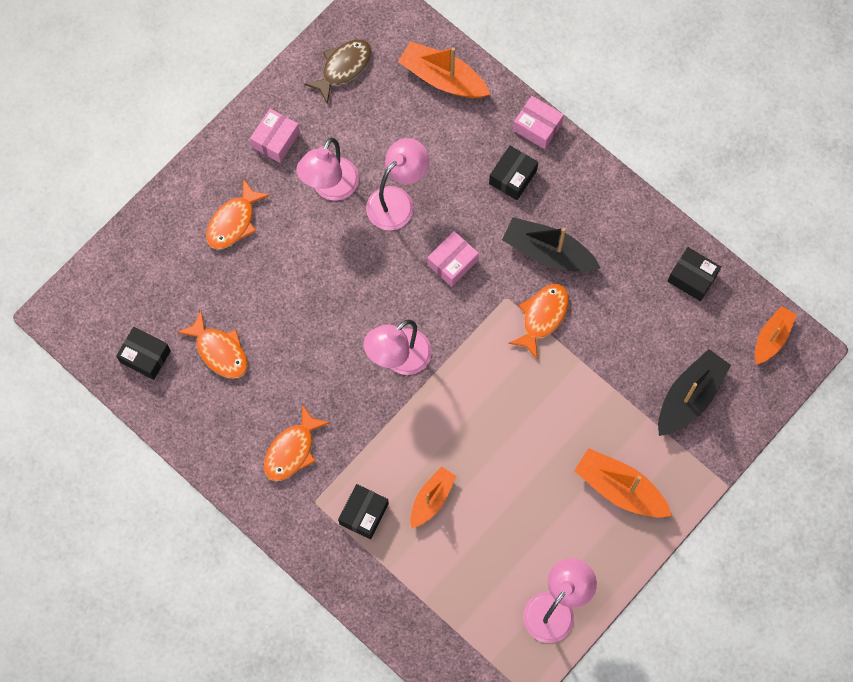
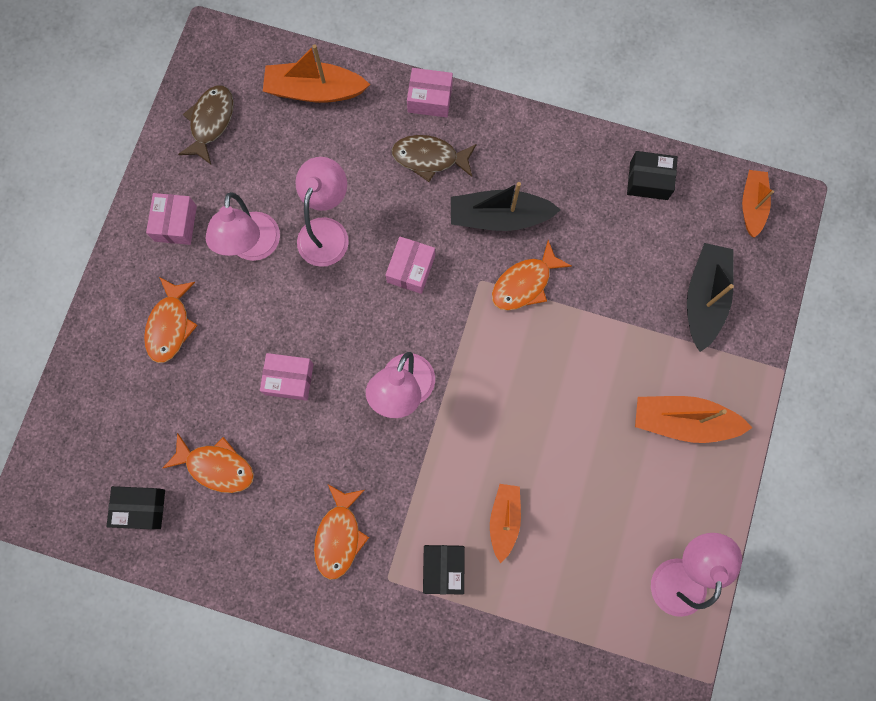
camera: 25 degrees left, 5 degrees up
(310, 308) = (289, 379): none -> pink box
(513, 177) = (429, 158): black box -> brown fish
(542, 317) = (524, 283): orange fish -> orange fish turned 135 degrees counterclockwise

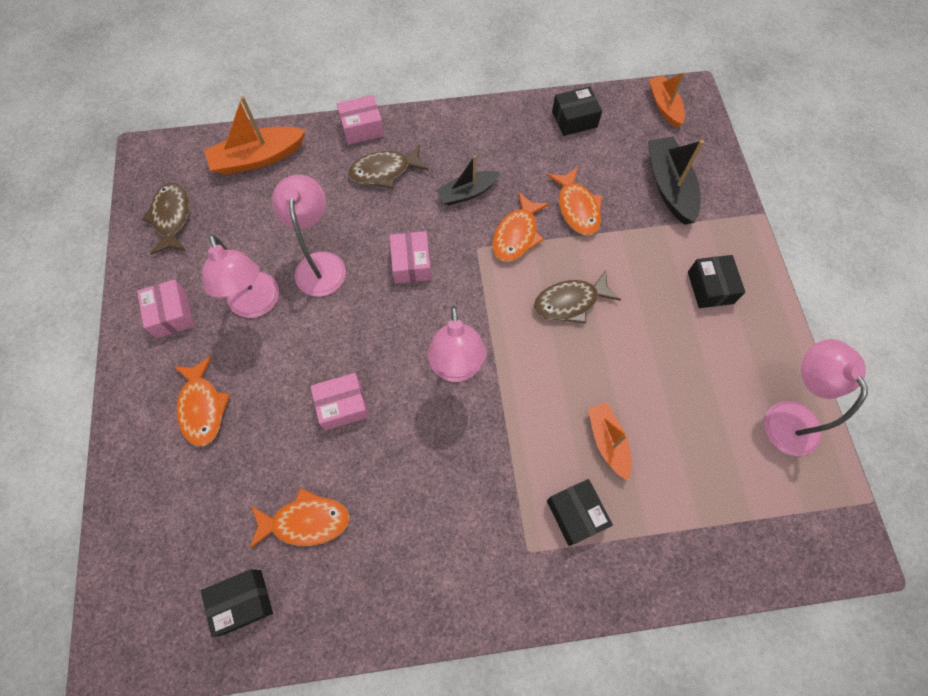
camera: 25 degrees left, 10 degrees down
(339, 536) = (460, 531): orange fish -> orange fish (577, 208)
(499, 217) = (467, 193): black boat -> black boat, size x0.65
(540, 375) = (570, 302): none -> brown fish
(682, 421) = (710, 287): orange boat -> black box

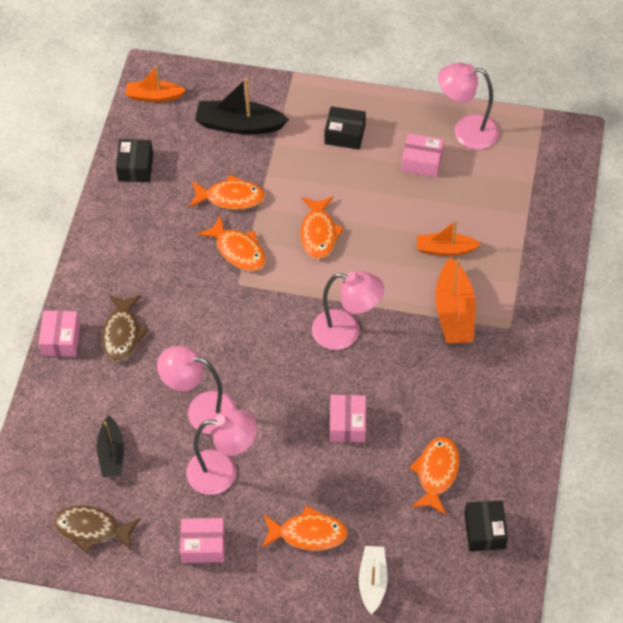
camera: 70 degrees left, 10 degrees down
(157, 491) = (372, 581): none -> white boat
(258, 158) = (54, 439): orange boat -> orange boat (454, 312)
(411, 264) = (232, 338): pink box -> pink box (422, 162)
(467, 193) = (177, 274): black boat -> black boat (112, 454)
(570, 302) = (318, 233): brown fish -> orange fish
(576, 514) = (492, 288): black box -> none

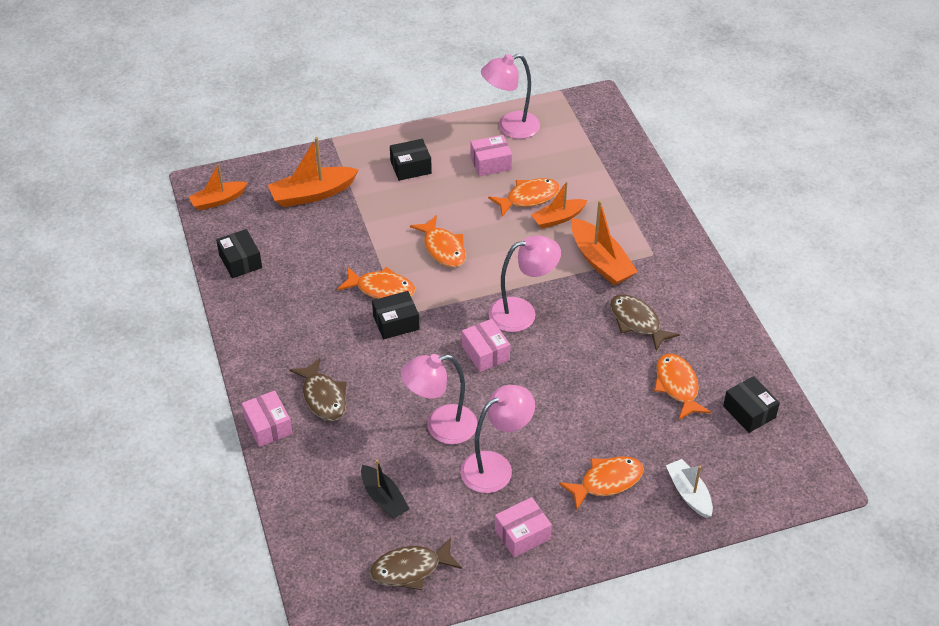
camera: 30 degrees left, 10 degrees down
(229, 290) = (396, 322): none -> black box
(231, 197) = (345, 251): orange fish -> orange fish (529, 198)
(239, 125) = (312, 194): black boat -> orange boat
(347, 424) = (576, 382): pink box -> pink box (485, 353)
(444, 391) = (637, 322): none -> brown fish

